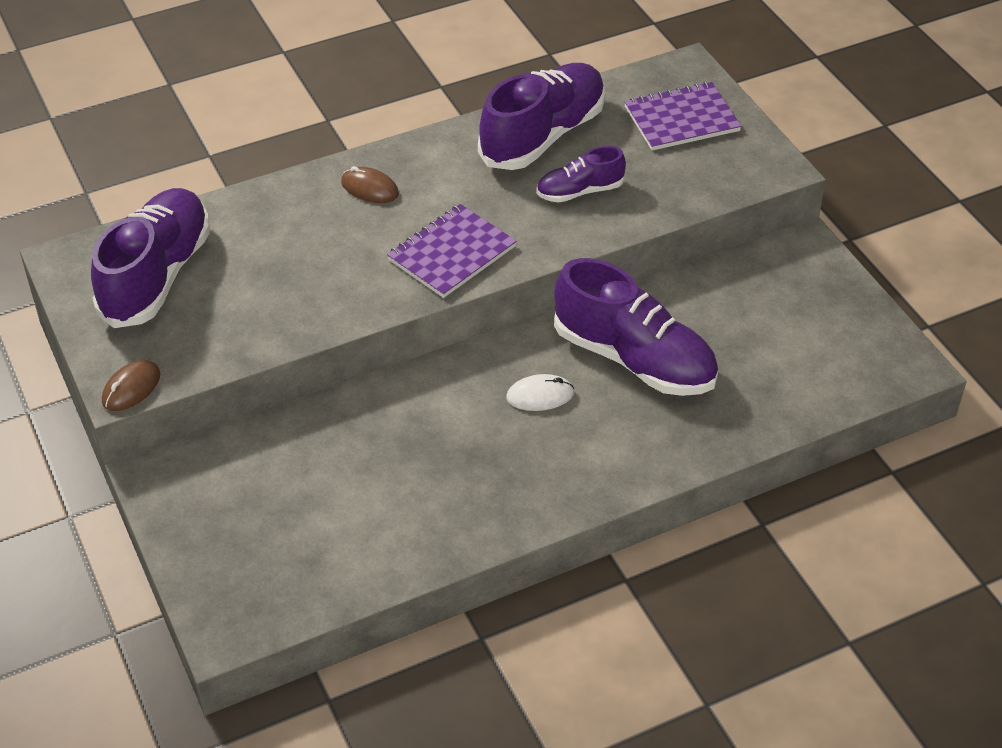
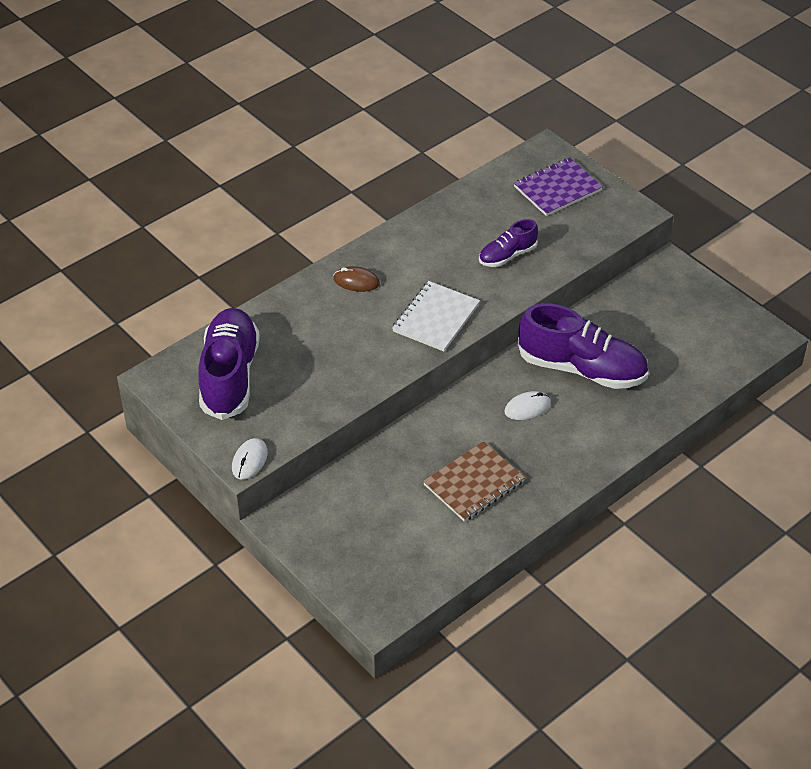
camera: 15 degrees left, 0 degrees up
(131, 388) = (249, 460): brown mouse -> white mouse
(427, 480) = (473, 483): none -> brown notebook
(452, 253) = (436, 318): purple notebook -> white notebook
(543, 136) = (464, 219): purple shoe -> none

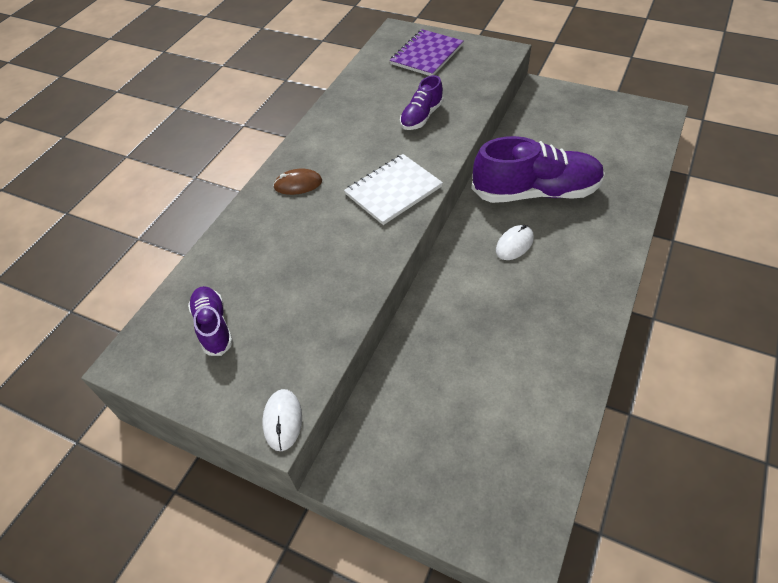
camera: 20 degrees left, 5 degrees up
(229, 376) = (213, 326): purple shoe -> purple shoe, size x0.52
(436, 318) = (393, 190): white notebook -> white notebook turned 45 degrees clockwise
(473, 483) = (517, 339): brown notebook -> none

